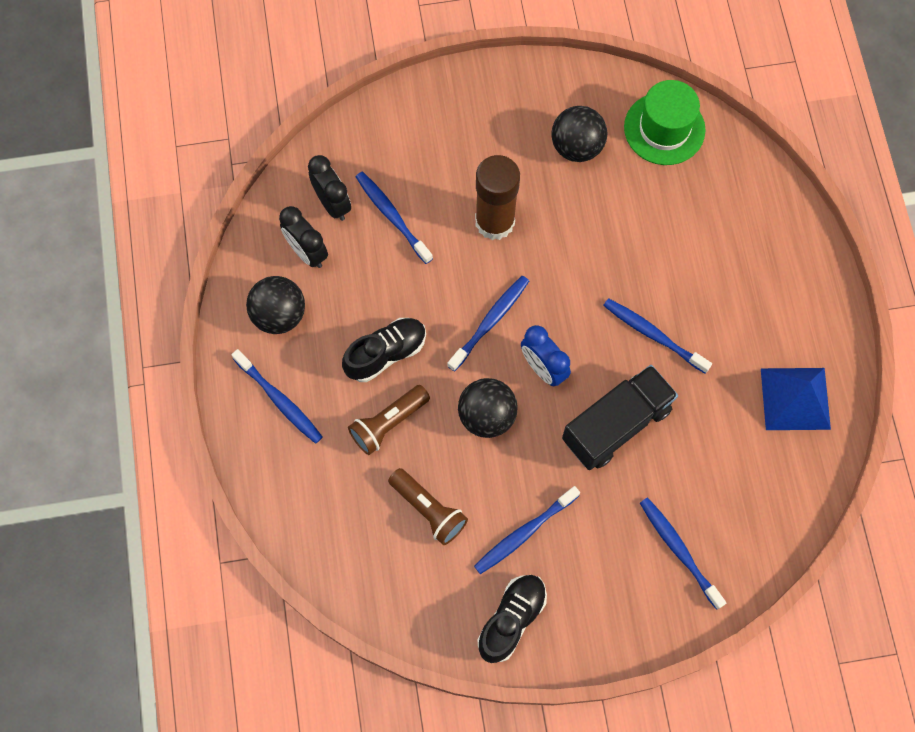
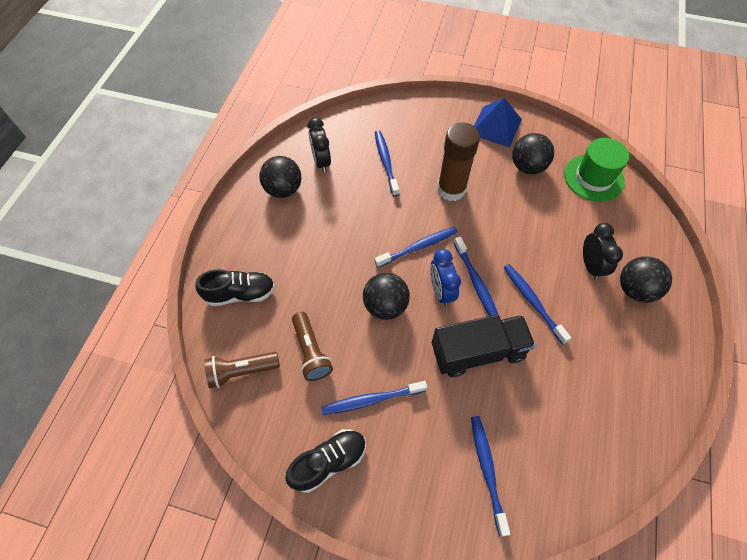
camera: 25 degrees right, 10 degrees down
(279, 400) = (253, 238): blue toothbrush -> blue toothbrush (476, 282)
(333, 203) = (352, 142): black clock -> black clock (590, 266)
(386, 353) = (338, 239): black shoe -> black shoe (240, 294)
(388, 423) = (315, 282): brown flashlight -> brown flashlight (241, 371)
(762, 268) = (635, 290): none -> black ball
(795, 398) = (629, 393): blue pyramid -> blue pyramid (496, 126)

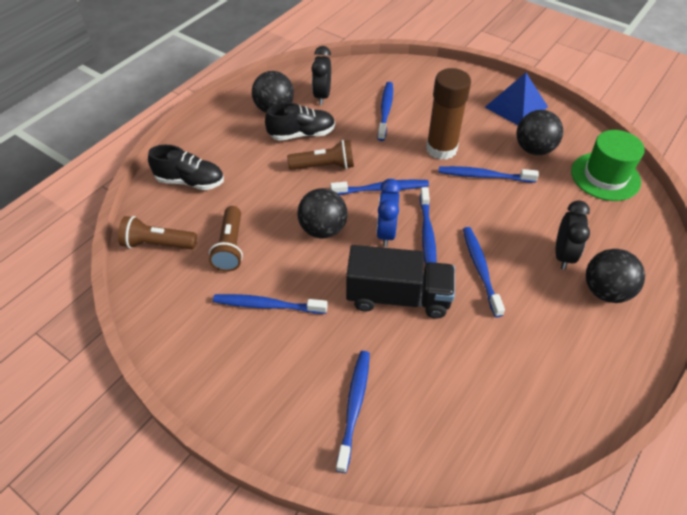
camera: 20 degrees right, 10 degrees down
(329, 462) = (198, 345): black shoe -> black shoe (302, 134)
(357, 238) = (324, 166): none -> brown flashlight
(498, 207) = (484, 176): none -> blue toothbrush

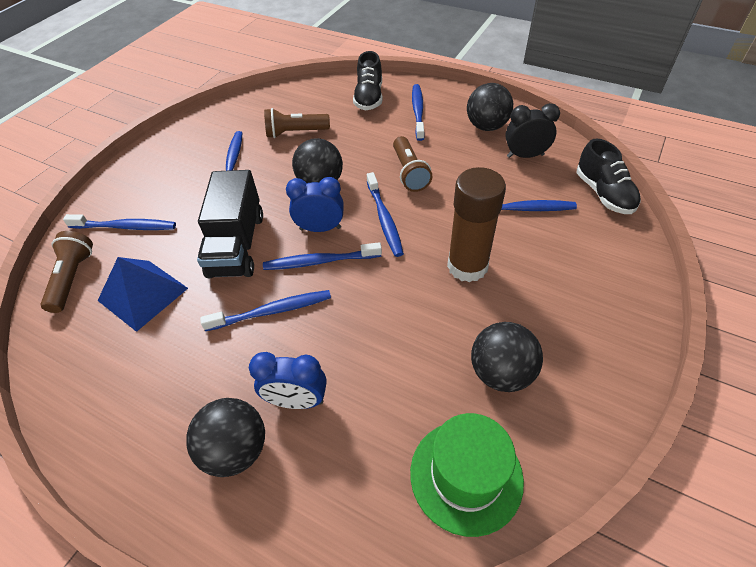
camera: 85 degrees right, 0 degrees up
(158, 244) = (296, 97): brown flashlight -> brown flashlight (73, 278)
(302, 134) = (454, 150): black shoe -> black shoe (603, 194)
(484, 176) = (428, 312): blue toothbrush -> blue toothbrush (418, 112)
(516, 107) = (595, 351): blue pyramid -> blue pyramid (143, 294)
(563, 255) = (297, 401): black clock -> blue clock

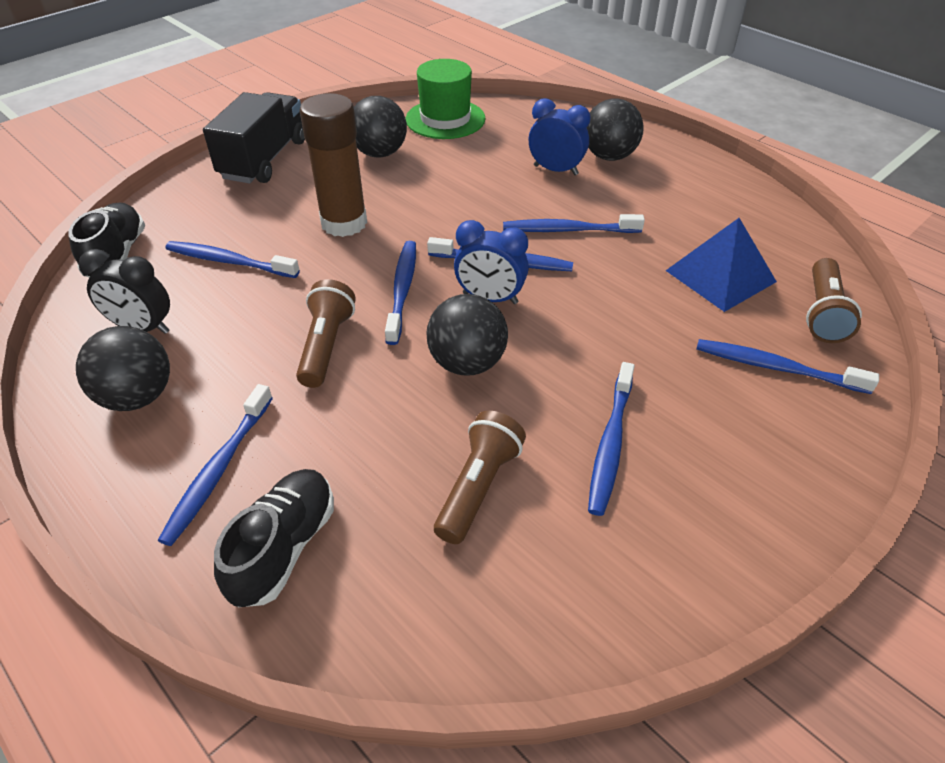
camera: 165 degrees left, 5 degrees down
(237, 244) = (605, 304): black truck -> black truck (264, 159)
(295, 133) = (478, 487): brown flashlight -> brown flashlight turned 75 degrees counterclockwise

